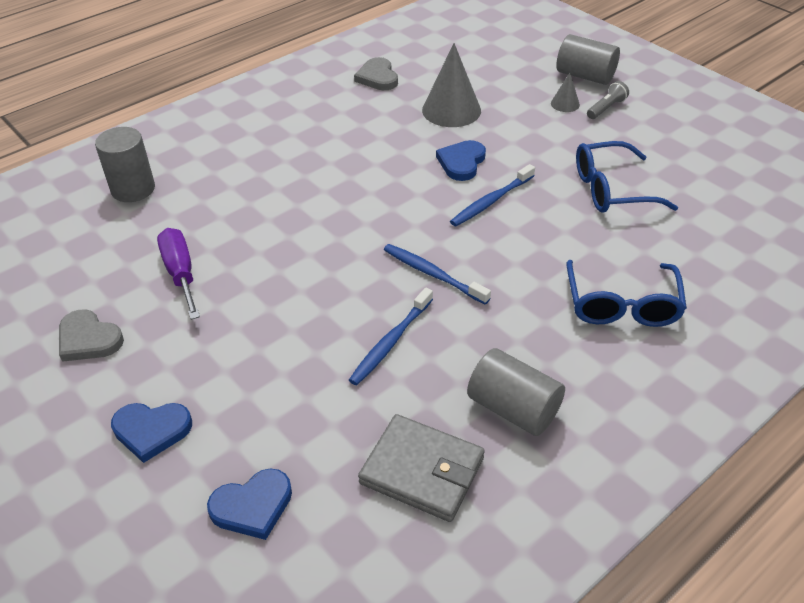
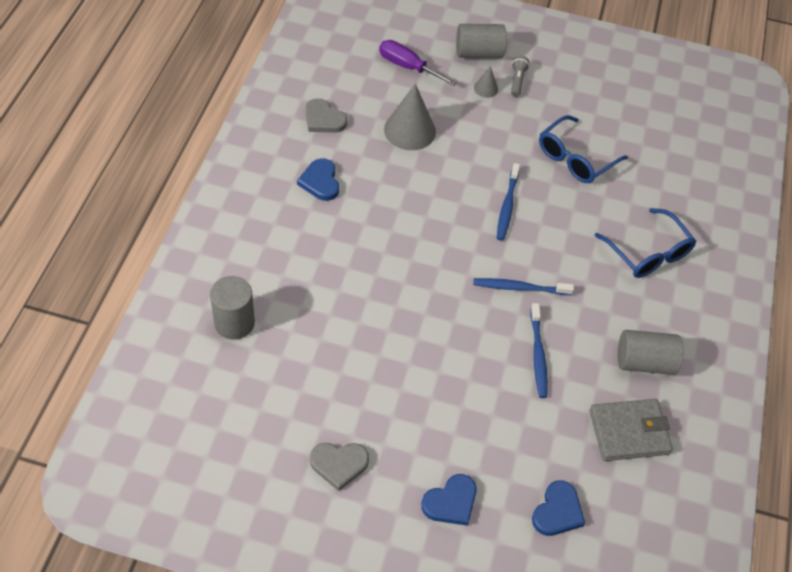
camera: 40 degrees left, 10 degrees up
(180, 273) = (349, 377): purple screwdriver -> purple screwdriver (407, 66)
(461, 162) = (459, 179): blue heart -> blue heart (320, 182)

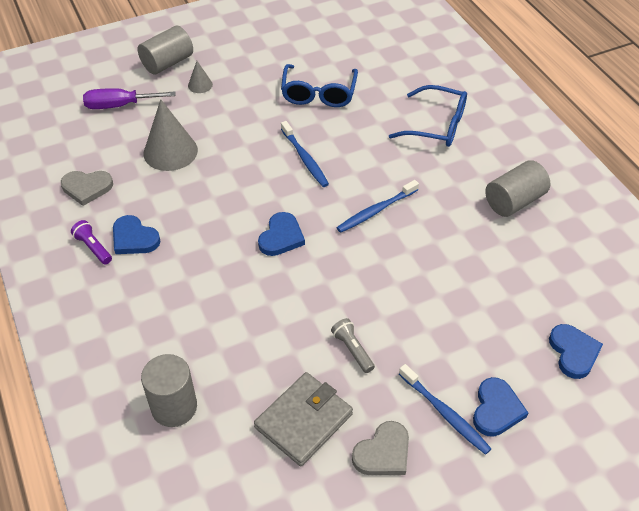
camera: 35 degrees left, 5 degrees down
(286, 169) = (93, 248): none -> purple flashlight
(425, 256) = (281, 237): none -> blue heart
(517, 81) = (219, 66): grey flashlight -> grey flashlight (352, 350)
(538, 355) = (440, 250): blue toothbrush -> blue toothbrush (445, 414)
(629, 432) = (557, 257): grey wallet -> grey wallet (304, 421)

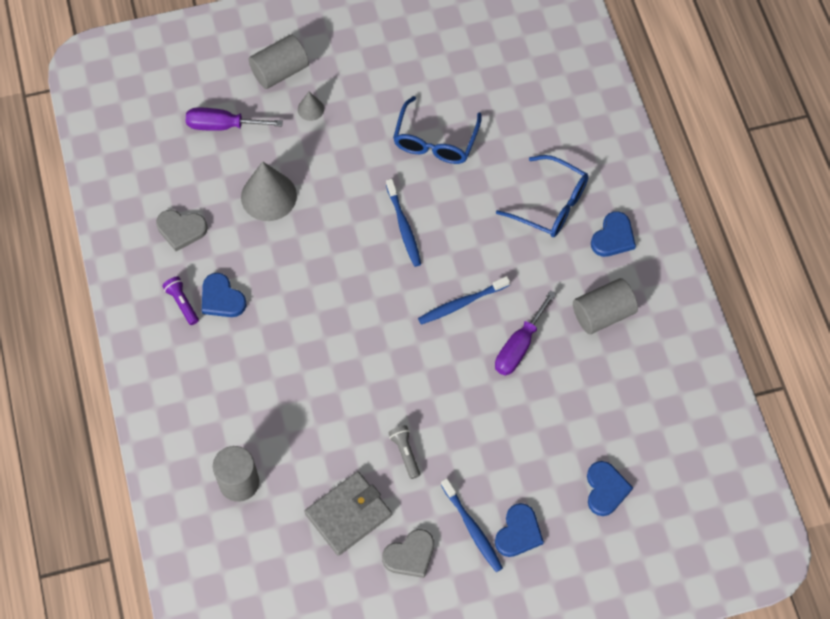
camera: 10 degrees right, 15 degrees up
(281, 237) = (363, 319): blue heart -> blue heart (613, 237)
(442, 238) = (519, 346): none -> purple screwdriver

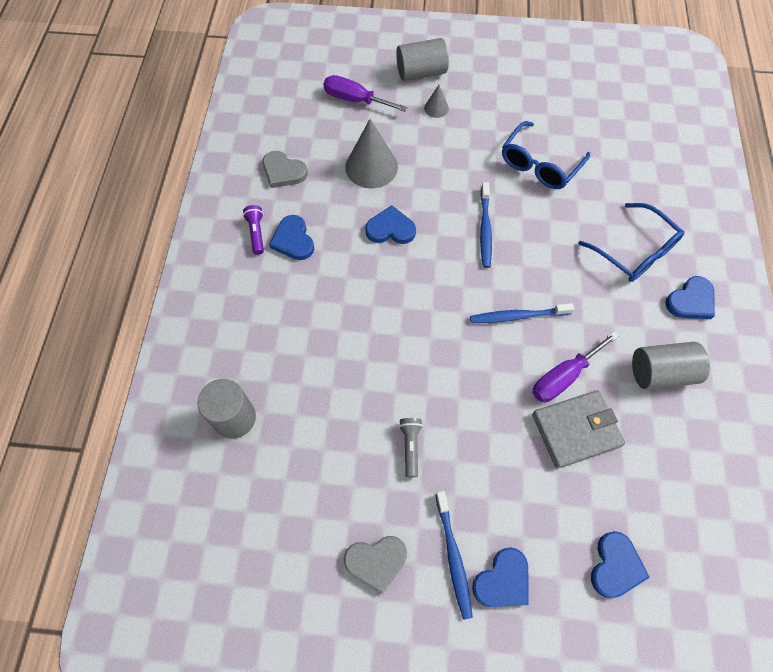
camera: 20 degrees right, 0 degrees up
(312, 256) = (390, 229): none -> blue heart
(348, 514) = (328, 492): grey wallet -> grey wallet (576, 430)

